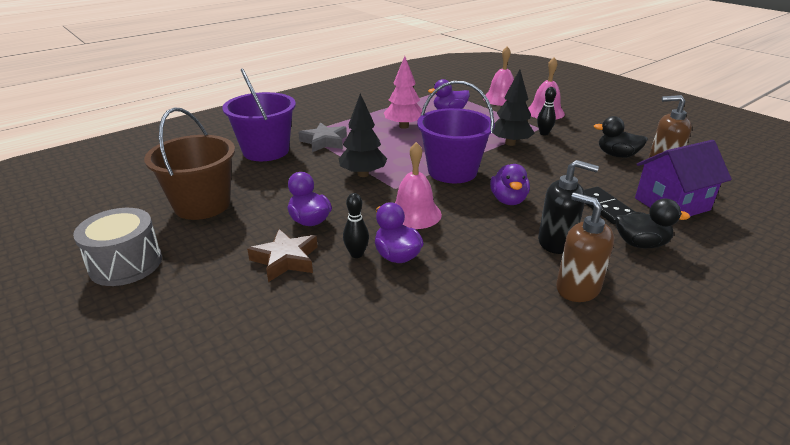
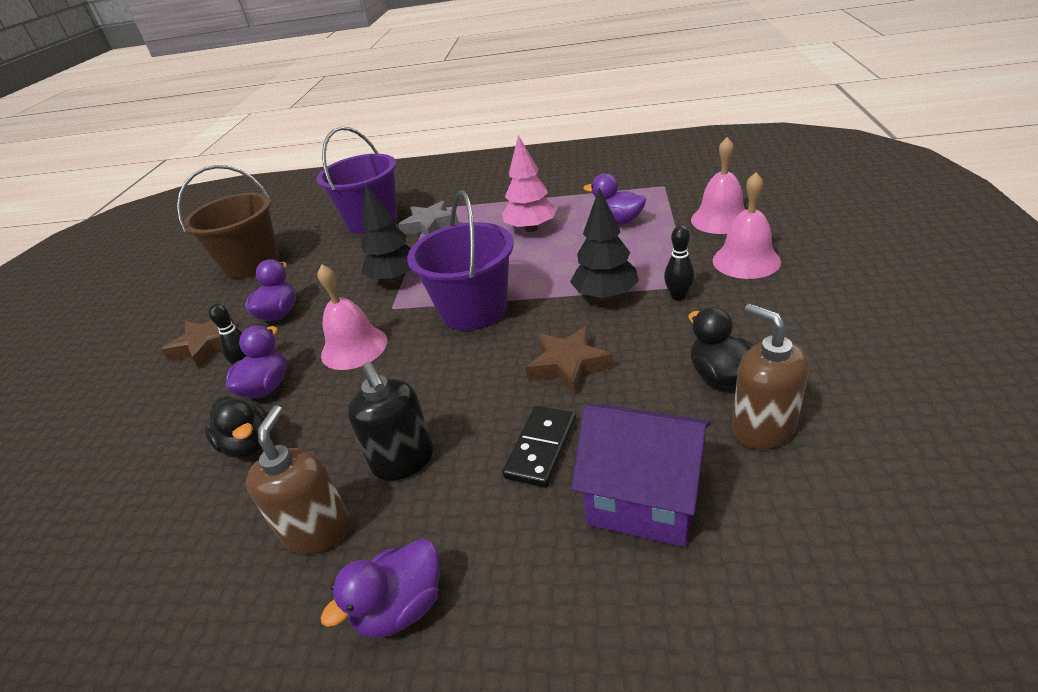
camera: 50 degrees right, 5 degrees up
(126, 264) = (144, 299): grey drum -> none
(508, 200) = (458, 376): purple duck -> purple duck (401, 607)
(551, 175) = (568, 365): none -> brown star
(640, 243) = (483, 527): black duck -> black duck (249, 444)

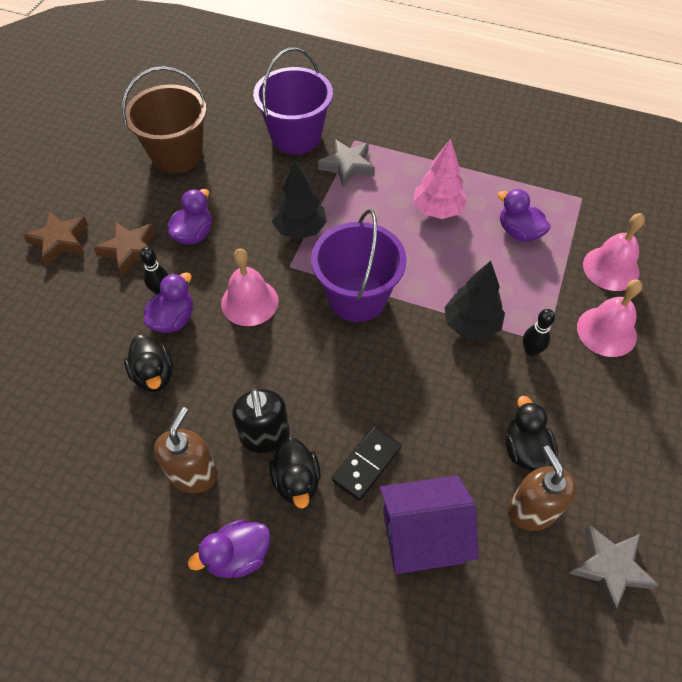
camera: 10 degrees right, 20 degrees up
(458, 493) = (296, 481): none -> black duck
(568, 365) = (413, 391): brown star -> brown star (60, 241)
(644, 499) = (422, 536): purple house -> purple house turned 45 degrees counterclockwise
(892, 454) = (609, 567): none -> grey star

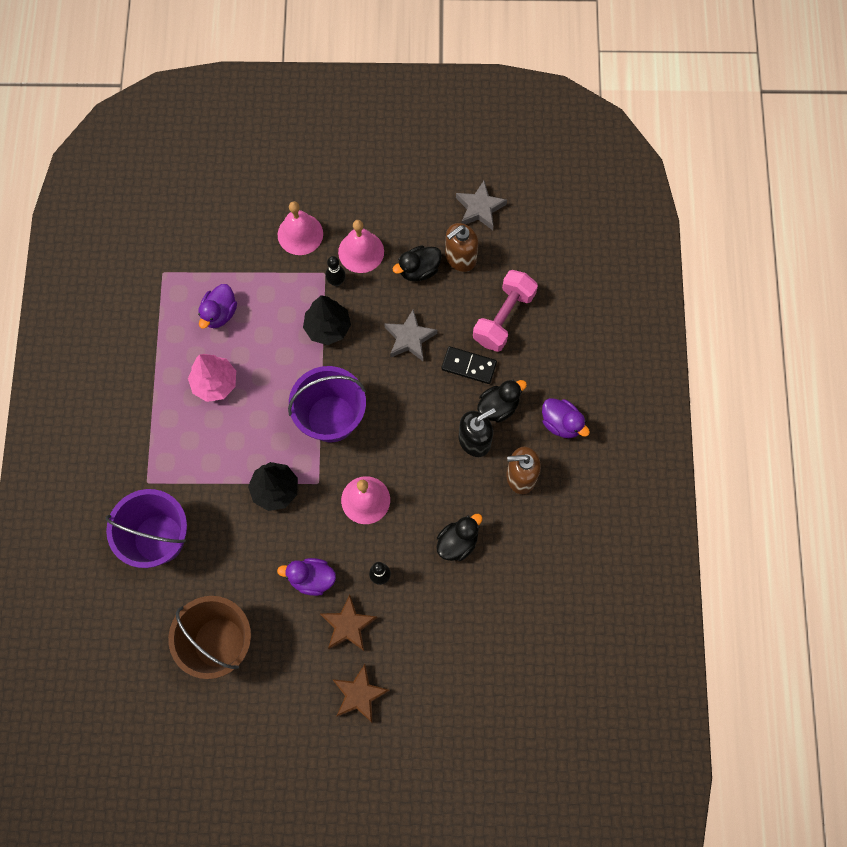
camera: 110 degrees left, 15 degrees up
(173, 319) = (403, 552): purple duck -> none
(347, 166) = (184, 477): grey star -> grey star (409, 338)
(422, 536) = (503, 317): purple house -> pink dumbbell
(611, 268) = (236, 239): pink bell -> pink bell (361, 251)

